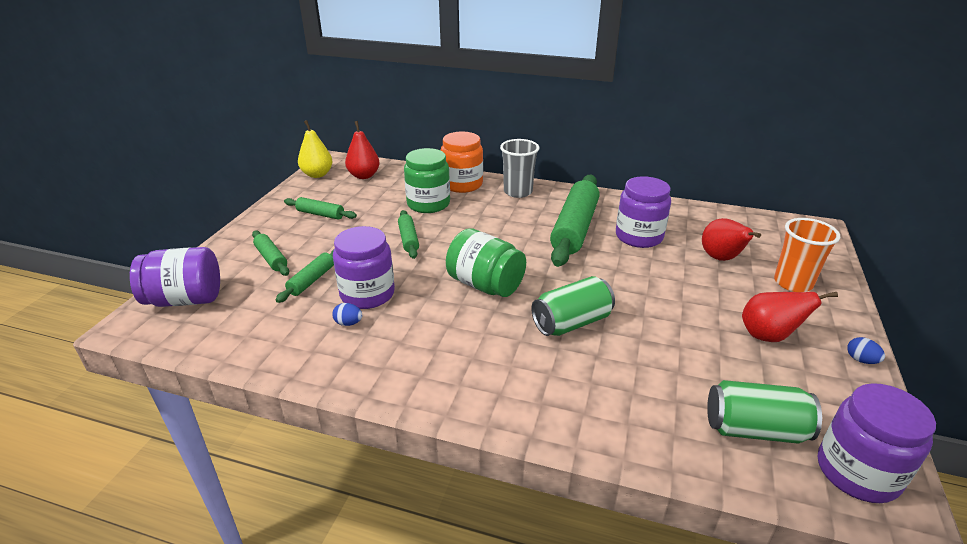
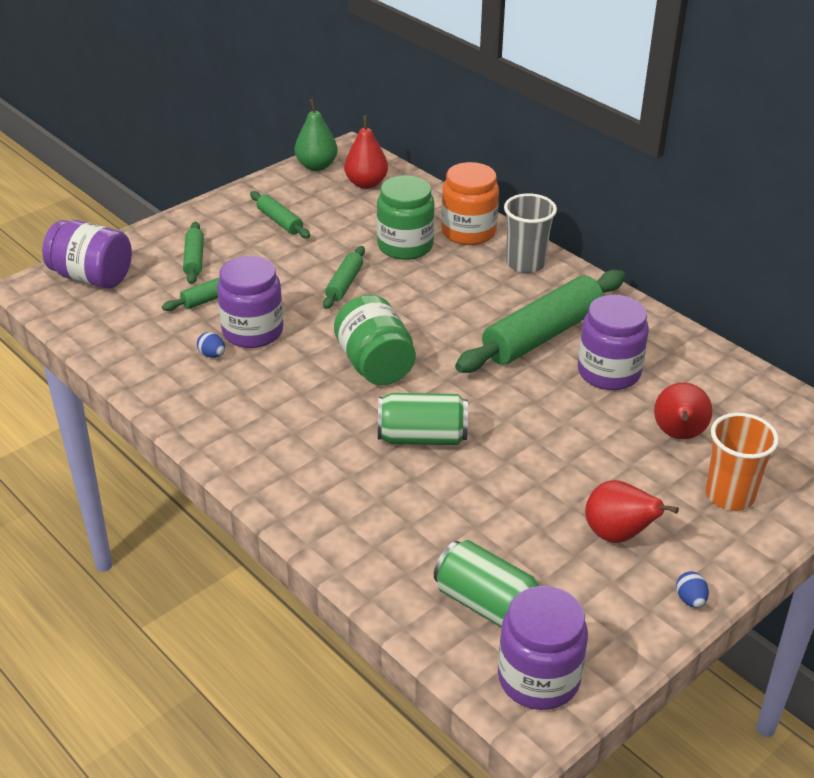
camera: 30 degrees right, 5 degrees up
(317, 174) = (316, 166): yellow pear -> green pear

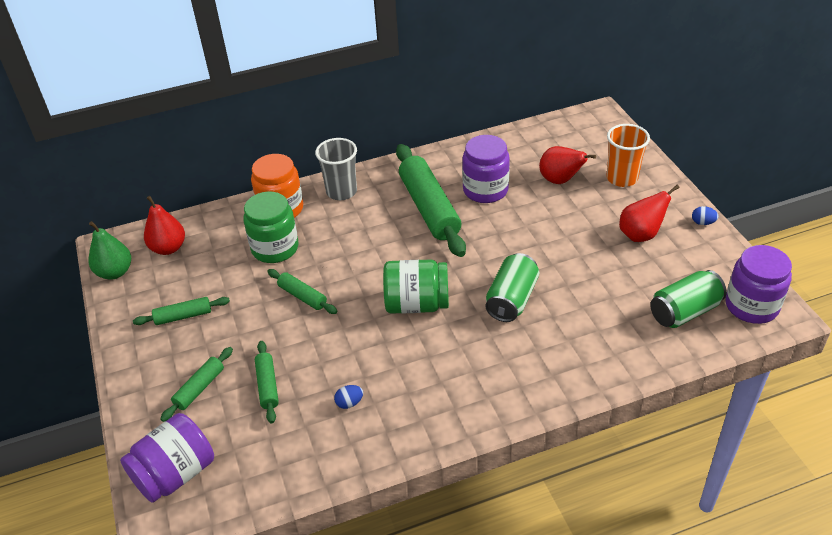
camera: 65 degrees left, 5 degrees up
(194, 259) = (199, 388): green rolling pin -> green rolling pin turned 75 degrees counterclockwise
(252, 331) = (332, 369): purple jar -> none

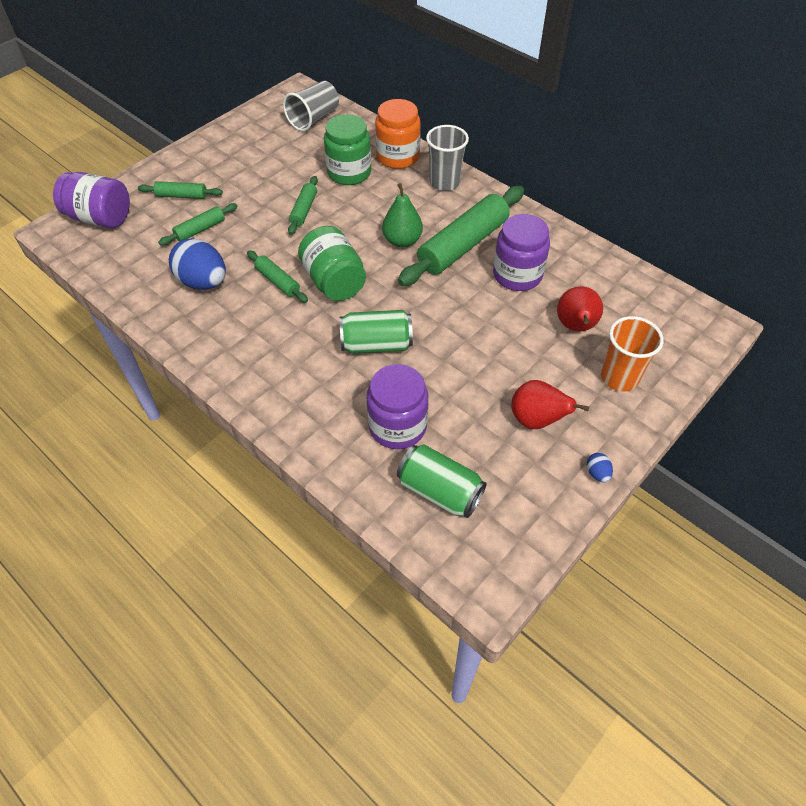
camera: 60 degrees right, 10 degrees up
(115, 272) = (273, 105): green pear -> green pear (402, 241)
(168, 248) = (314, 118): red pear -> grey cup
(183, 316) = (248, 157): green rolling pin -> green rolling pin (277, 281)
(349, 403) = (203, 282): blue egg -> blue egg, size x2.38
(751, 306) = (486, 555): purple jar -> purple jar (397, 426)

